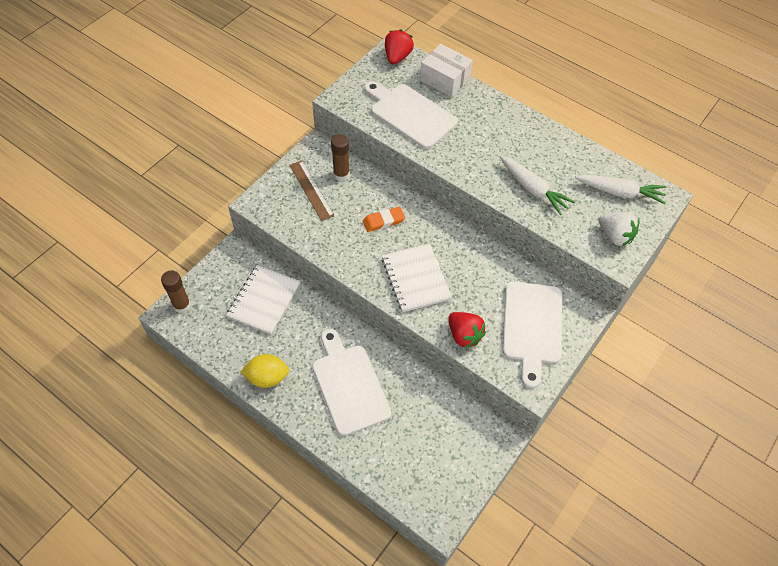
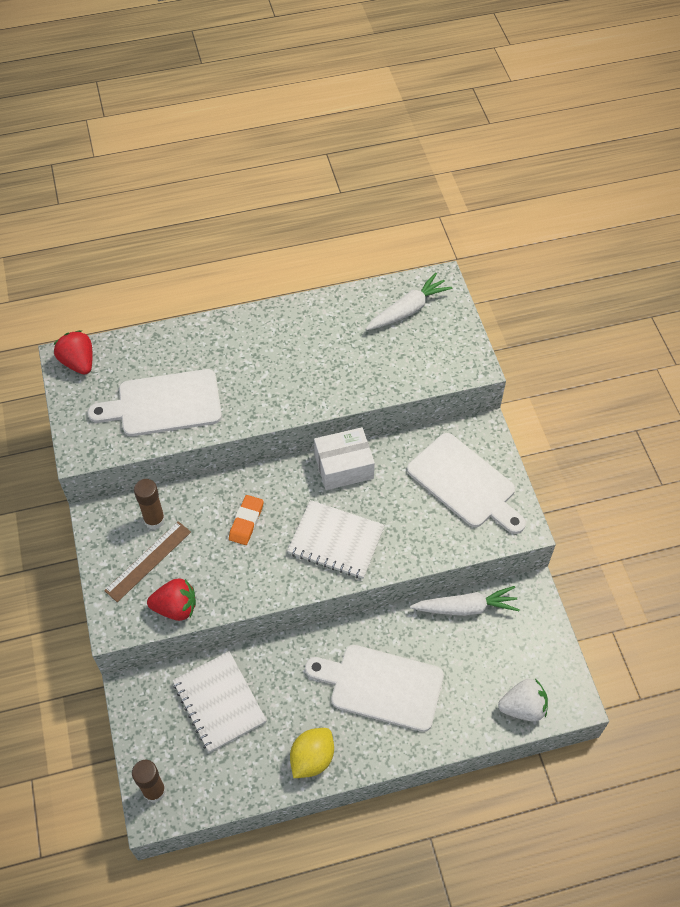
camera: 50 degrees left, 0 degrees up
(311, 190) = (148, 561): brown ruler -> brown ruler turned 60 degrees counterclockwise
(445, 79) = (149, 343): white box -> white box (344, 466)
(464, 335) = (429, 544): red strawberry -> red strawberry (176, 607)
(533, 189) = (345, 371): white carrot -> white carrot (465, 607)
(615, 236) = (448, 349): white strawberry -> white strawberry (523, 707)

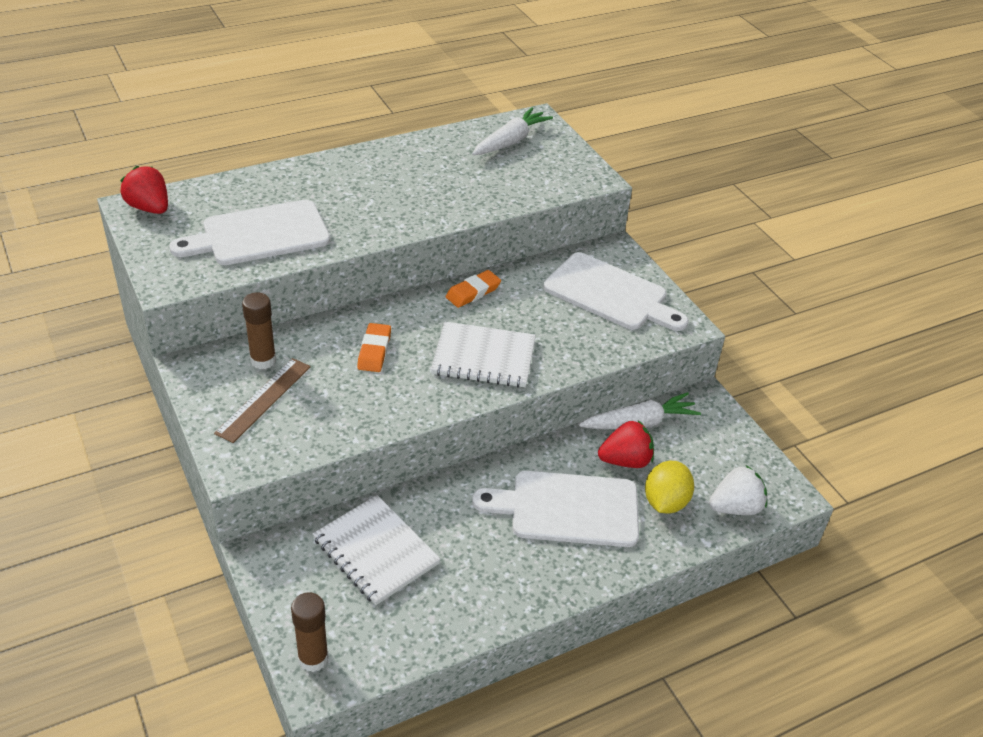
camera: 15 degrees left, 15 degrees down
(176, 607) = (308, 440): red strawberry -> red strawberry (625, 461)
(312, 758) = (506, 593): yellow lemon -> yellow lemon (665, 502)
(344, 466) = (473, 292): white box -> orange eraser

